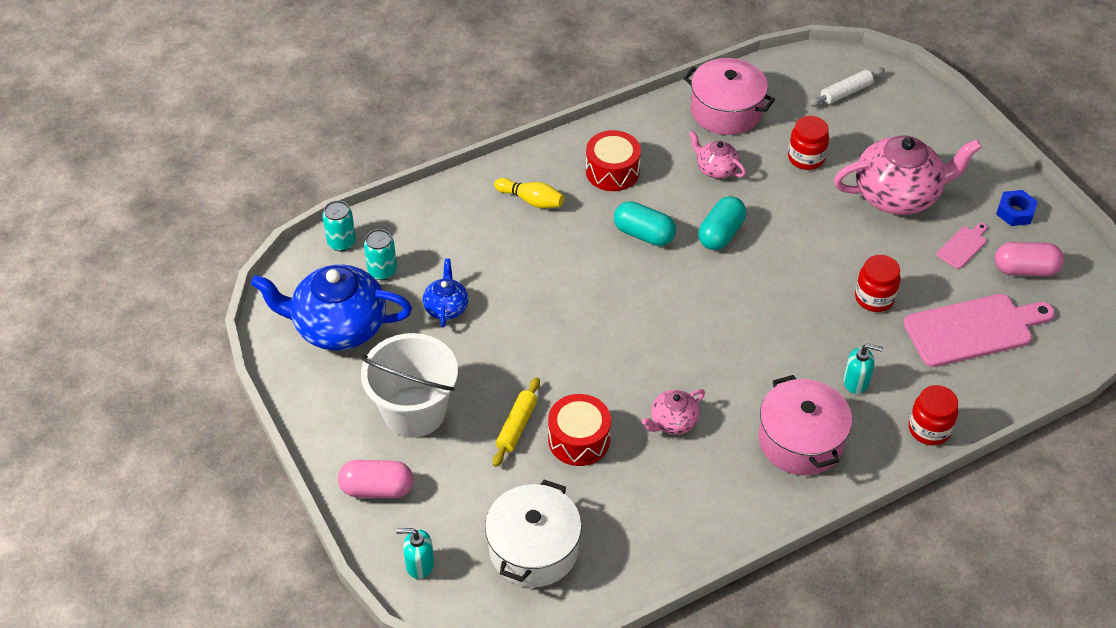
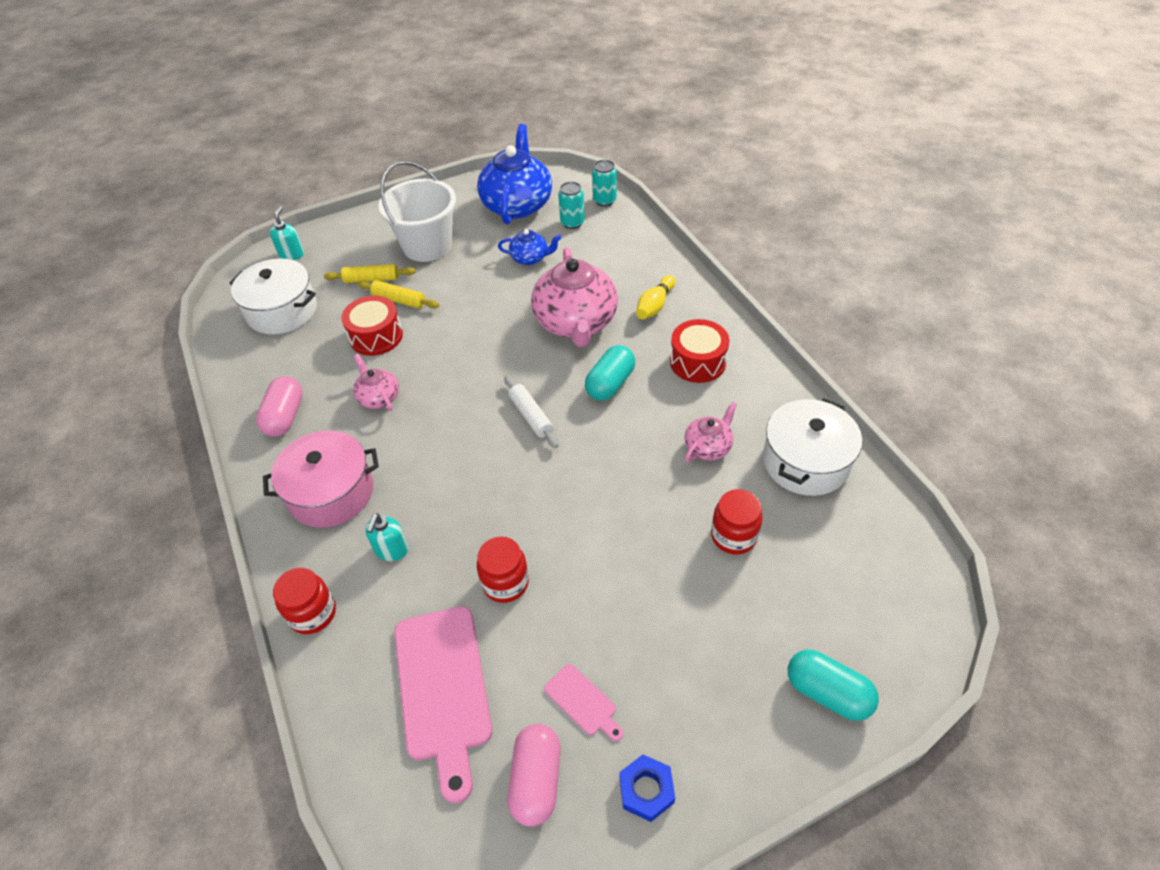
camera: 95 degrees right, 0 degrees up
(377, 489) = (362, 232): pink capsule -> pink capsule (285, 416)
(477, 461) = (371, 279): none -> yellow rolling pin
(721, 234) = (610, 445): turquoise capsule -> turquoise capsule (827, 692)
(726, 111) = (805, 462): pink pot -> white pot
(845, 92) = (865, 595): white rolling pin -> white rolling pin (531, 416)
(898, 195) = (675, 633): pink teapot -> pink teapot (576, 323)

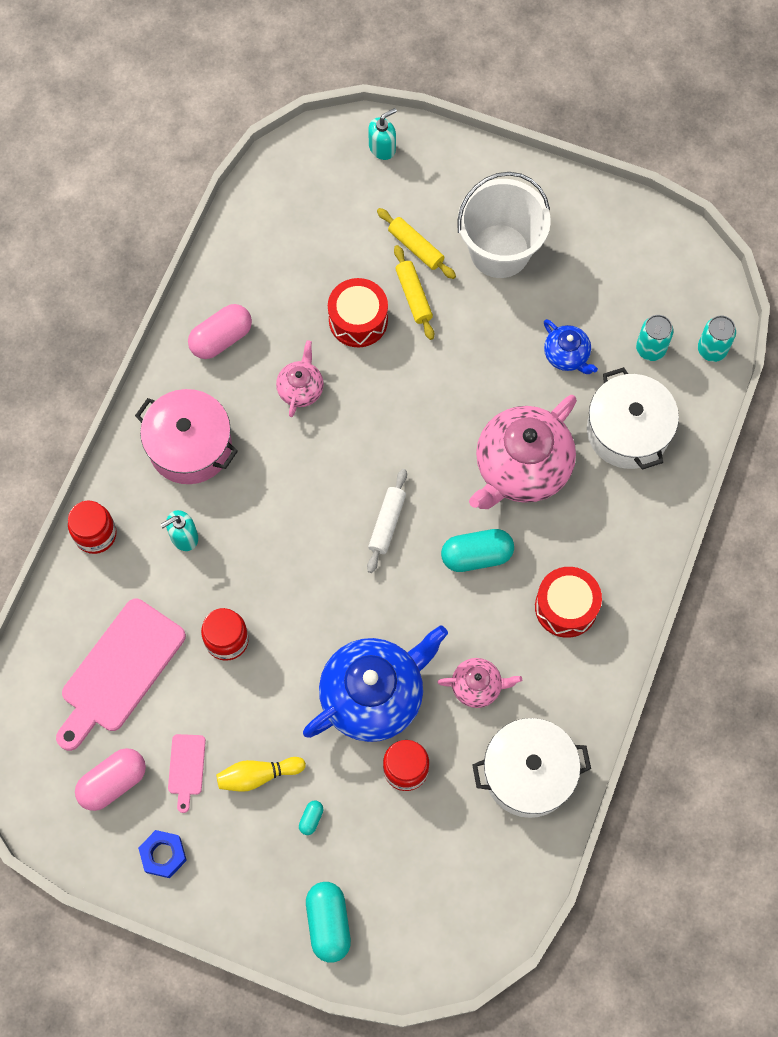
camera: 45 degrees right, 20 degrees up
(282, 311) = (315, 215): white pot -> white pot (628, 431)
(517, 205) = (630, 275): blue teapot -> blue teapot (374, 695)
(655, 305) = (604, 516): yellow bowling pin -> yellow bowling pin (258, 775)
(718, 635) = (311, 819): none -> turquoise capsule

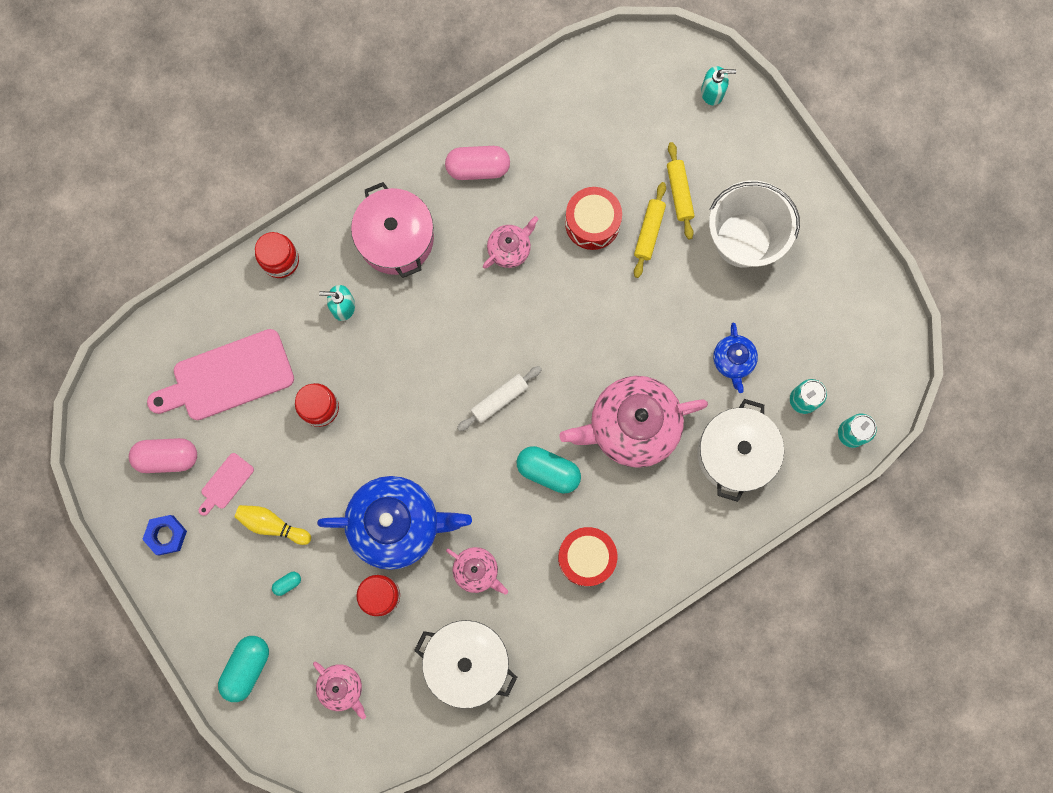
camera: 35 degrees right, 10 degrees up
(431, 878) = (342, 687): none -> pink teapot

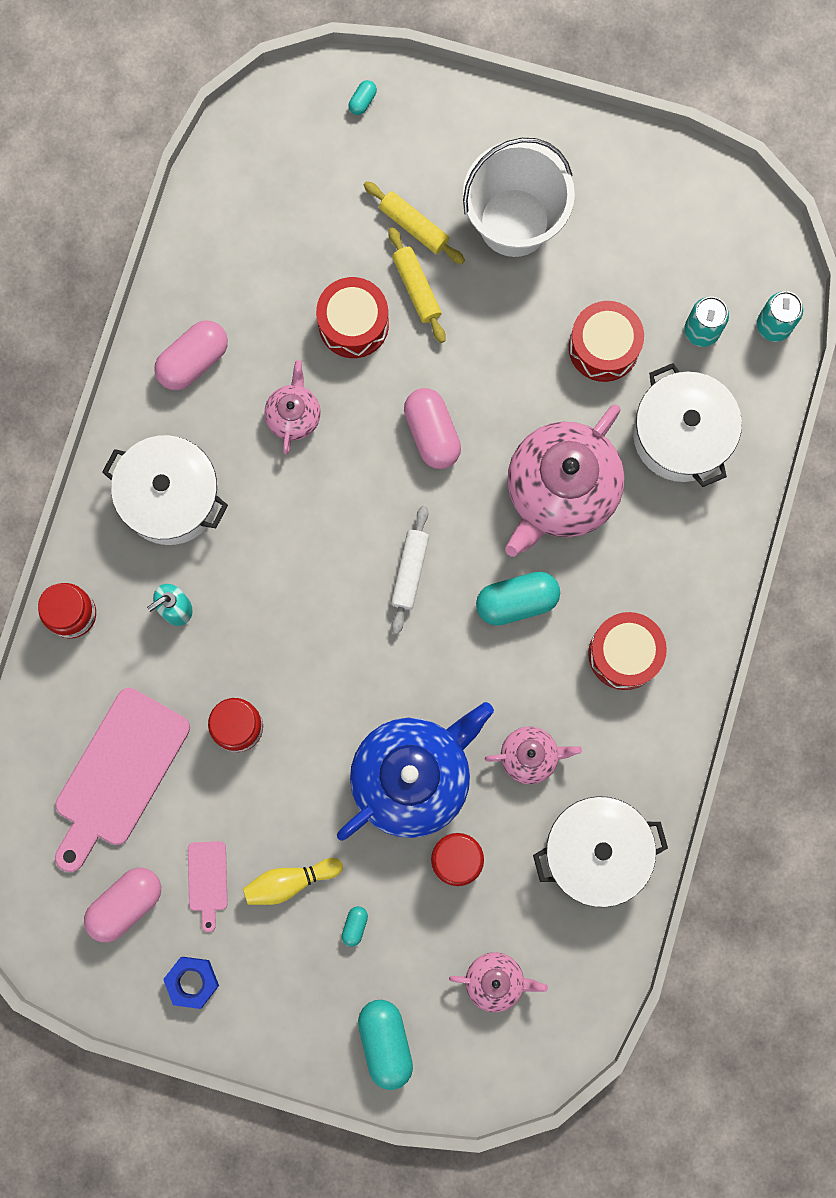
camera: 40 degrees left, 0 degrees up
(396, 238) = (170, 497): pink pot -> white pot
(583, 327) = (432, 433): none -> pink capsule
(712, 92) = (362, 101): turquoise soap dispenser -> turquoise capsule
(733, 361) = (603, 347): blue teapot -> red drum

